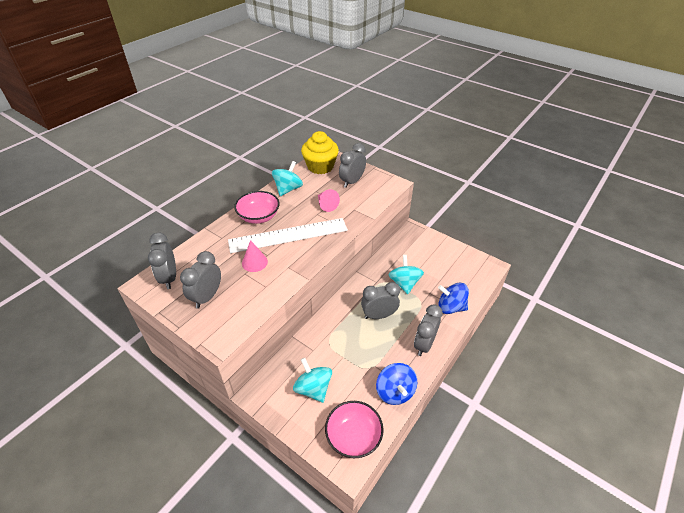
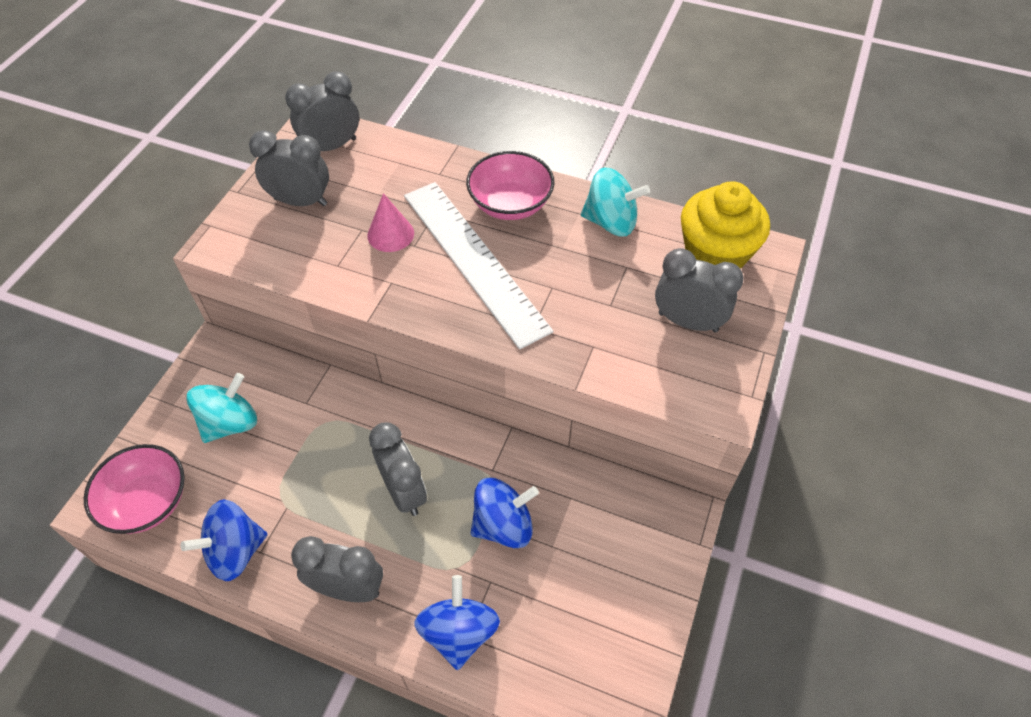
camera: 75 degrees right, 10 degrees up
(326, 205) = (586, 295): pink cone -> none
(404, 283) = (503, 525): turquoise spinning top -> blue spinning top

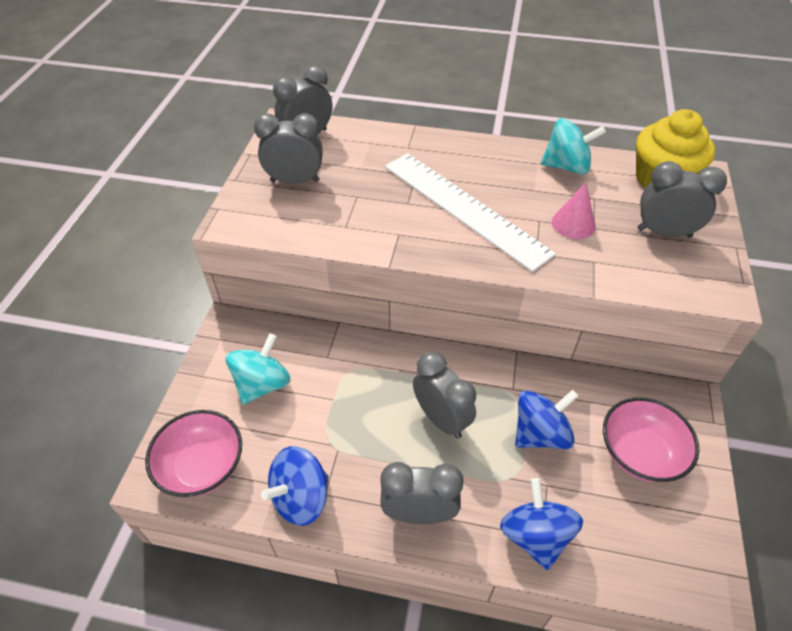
camera: 10 degrees left, 5 degrees down
(390, 234) = (384, 197): pink cone -> pink cone (573, 224)
(510, 204) = (477, 163): pink bowl -> pink bowl (640, 453)

